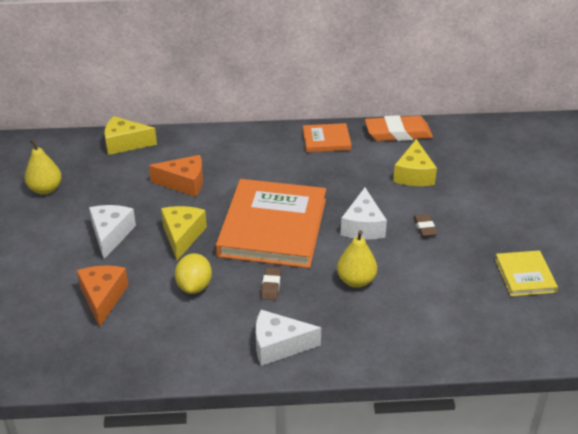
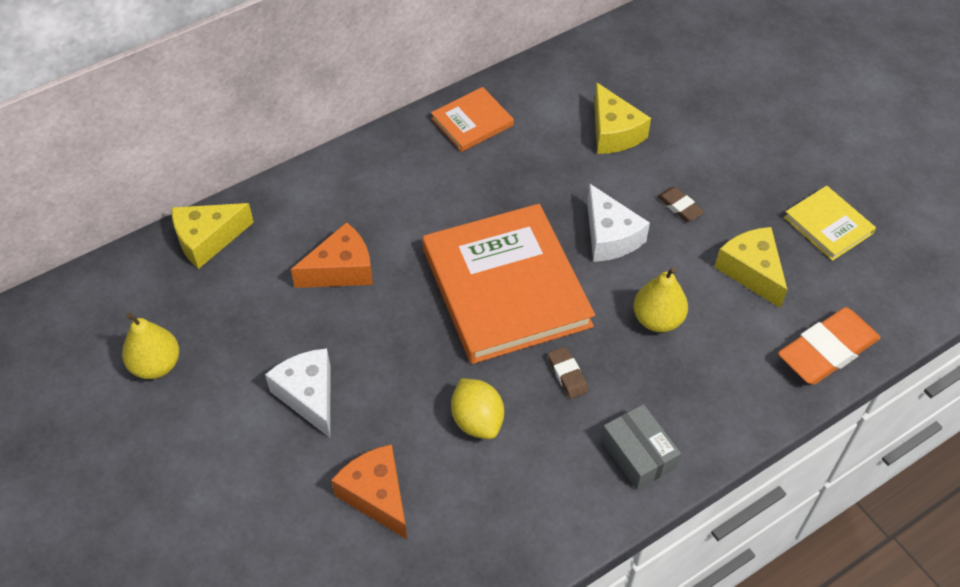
camera: 30 degrees left, 15 degrees up
(182, 236) = (403, 353): yellow cheese -> yellow cheese (751, 271)
(279, 346) = (638, 454): white cheese -> grey box
(398, 133) = (551, 75): orange eraser -> orange eraser (827, 350)

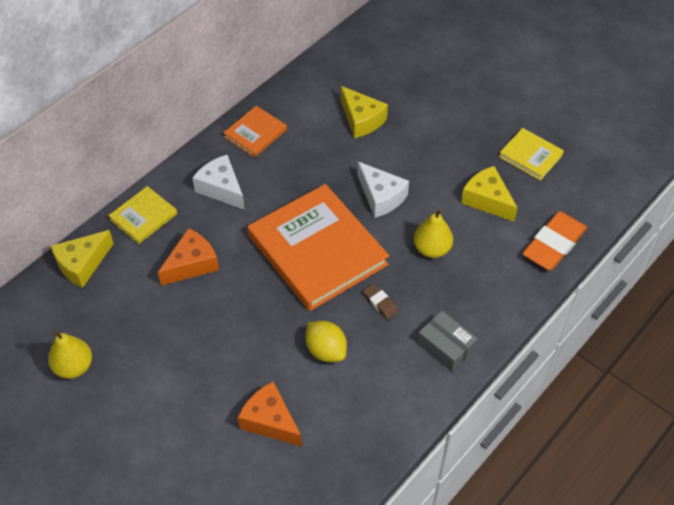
camera: 15 degrees left, 0 degrees up
(300, 197) = (143, 217): none -> yellow book
(308, 396) = (197, 362): white cheese -> white cheese (221, 189)
(679, 206) = (424, 164): brown eraser -> none

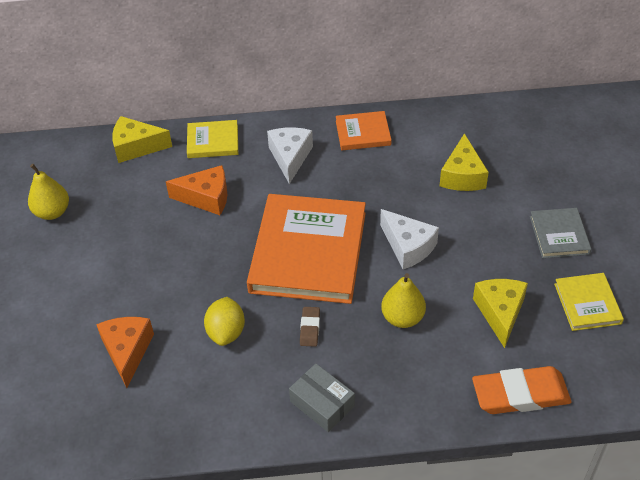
camera: 45 degrees right, 5 degrees down
(381, 197) = (408, 246): white cheese -> white cheese turned 45 degrees counterclockwise
(446, 346) = (322, 404): grey box -> grey box turned 45 degrees counterclockwise
(467, 121) = (559, 235): none -> grey book

